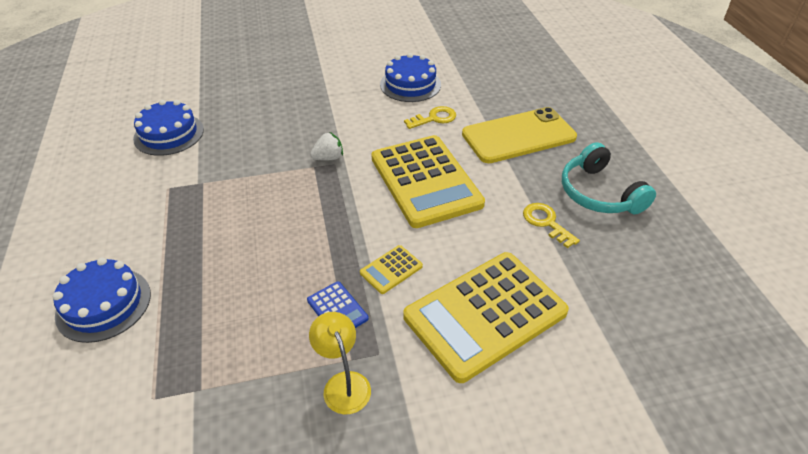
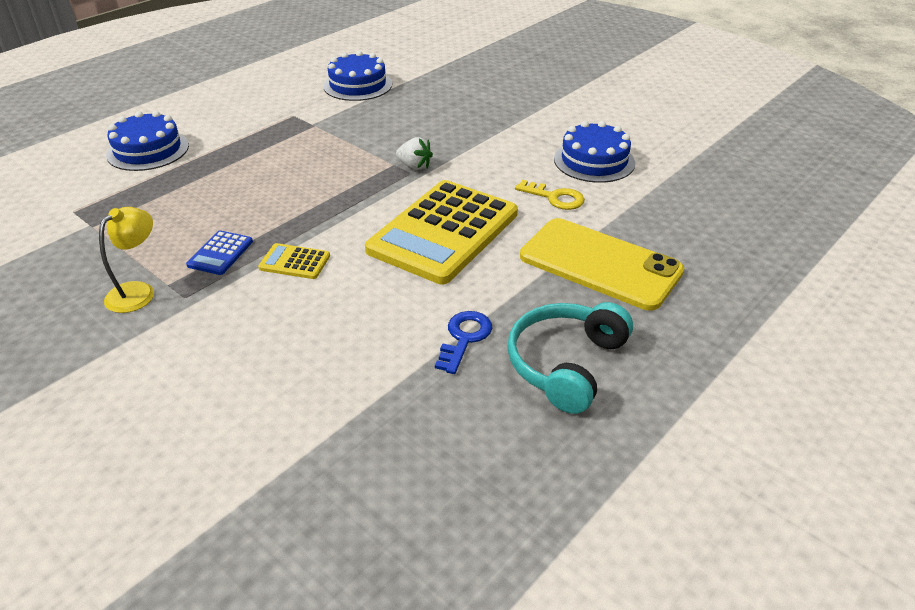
camera: 55 degrees right, 5 degrees down
(485, 314) = (280, 343): yellow calculator -> none
(546, 222) = (464, 338): yellow key -> blue key

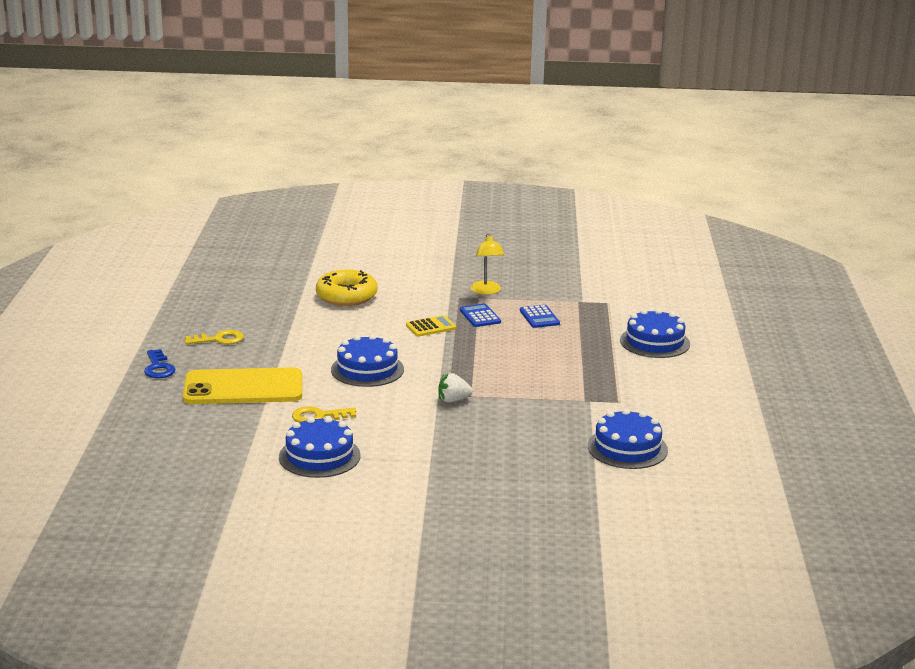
camera: 140 degrees right, 15 degrees down
(171, 223) = (539, 317): none -> blue calculator
(304, 374) = (346, 296): none -> yellow donut
(443, 232) = (367, 369): yellow calculator -> blue cake
(464, 338) = (285, 331): blue key -> blue key (158, 368)
(566, 364) = (219, 339): turquoise headphones -> yellow key

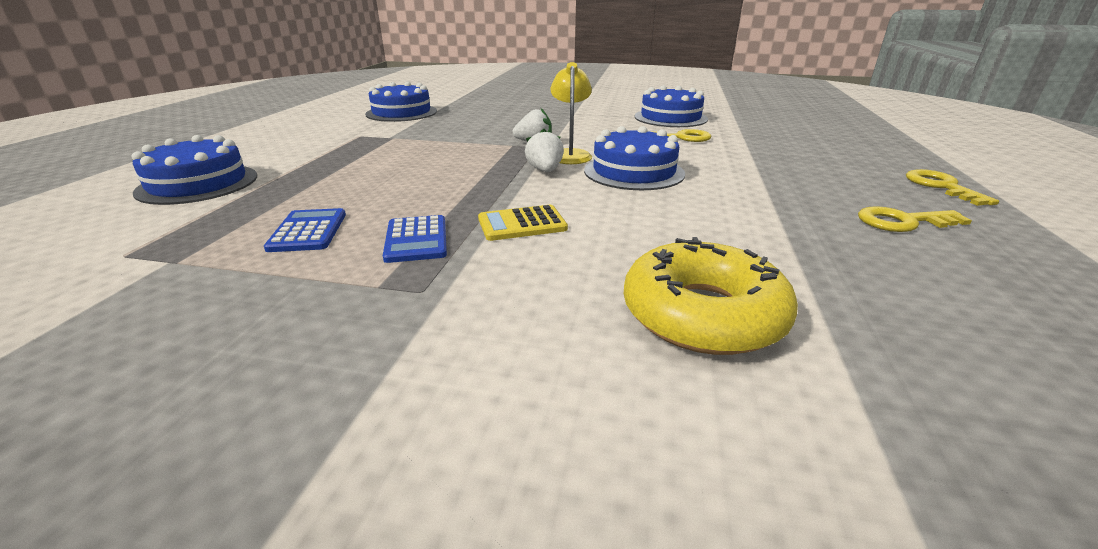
camera: 170 degrees left, 5 degrees up
(158, 368) = (941, 187): blue key -> yellow key
(243, 388) = (789, 162): yellow phone -> none
(432, 367) = (545, 171): none -> white strawberry
(487, 291) = (338, 306): yellow lamp -> yellow lamp (570, 154)

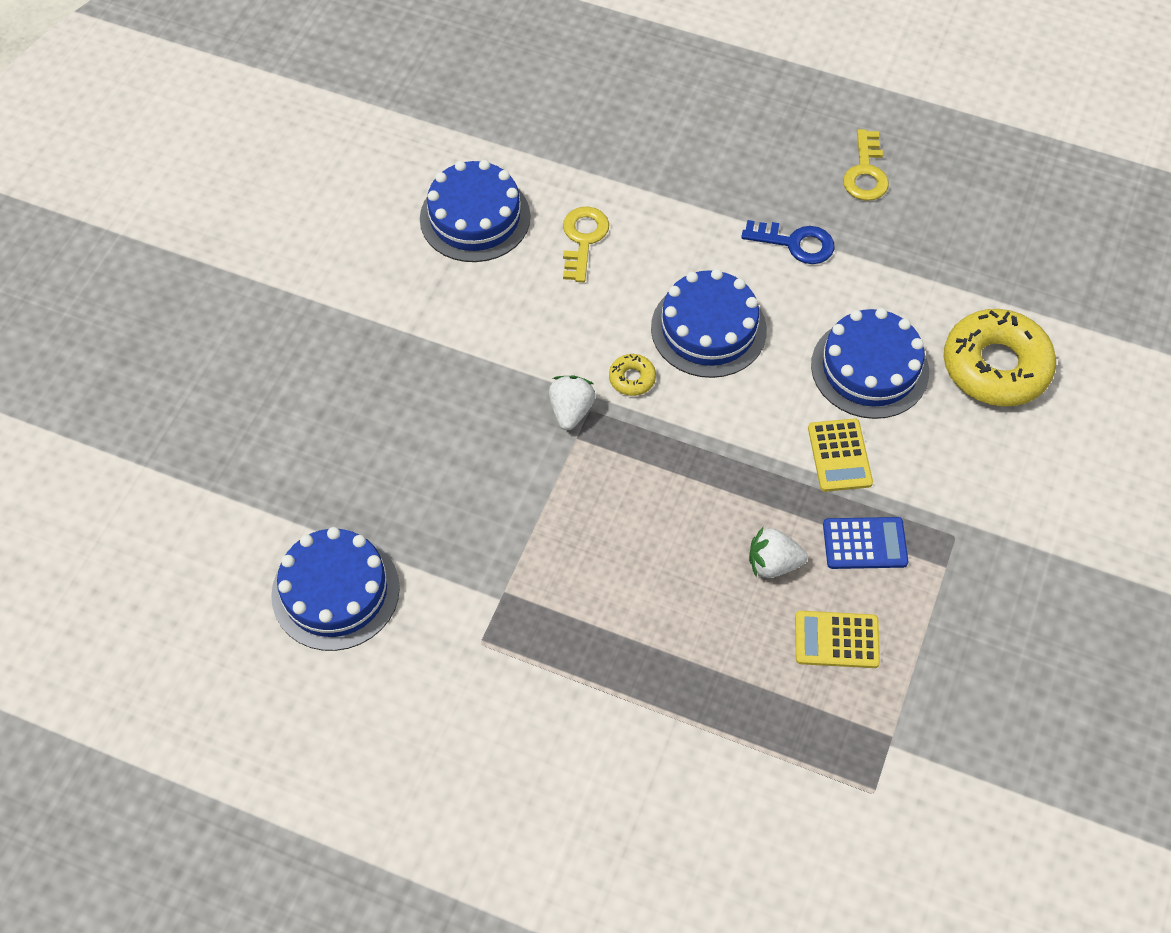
camera: 80 degrees left, 30 degrees up
(198, 184) = (677, 801): blue cake -> blue cake (869, 368)
(308, 231) = (836, 640): blue calculator -> yellow calculator
(545, 171) = (690, 415): white strawberry -> white strawberry (773, 563)
(570, 154) = (632, 378): yellow lamp -> yellow donut
(762, 196) = (795, 243): none -> blue key
(941, 187) = (791, 94): yellow key -> none

